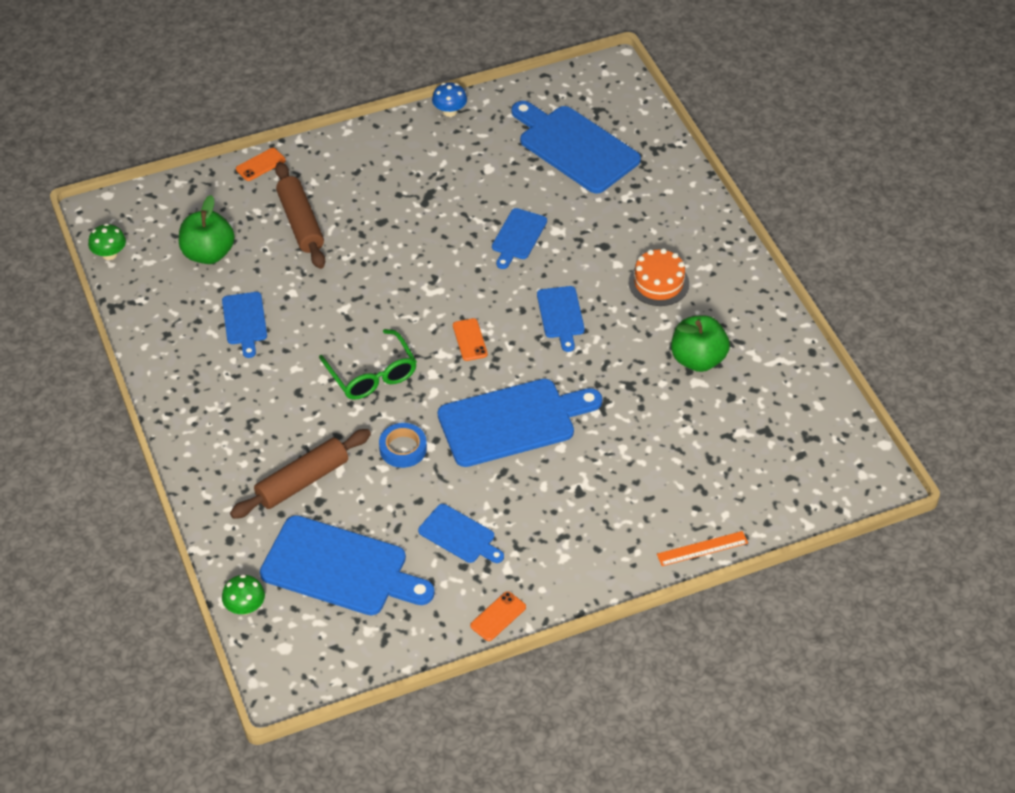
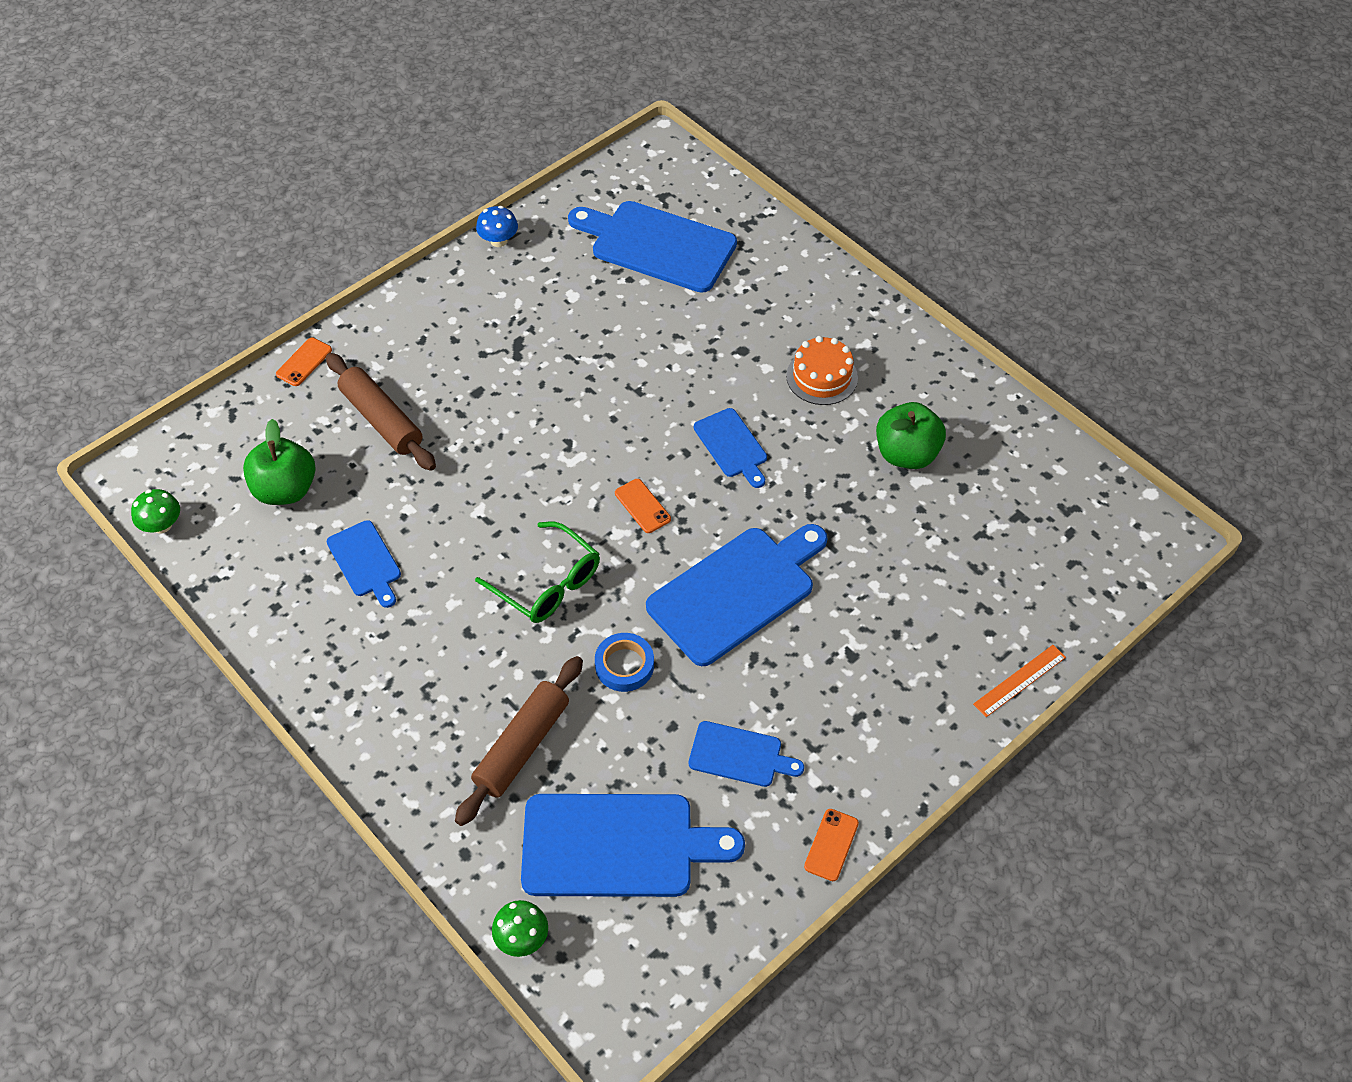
camera: 20 degrees left, 5 degrees up
(518, 237) = (641, 366): blue cutting board -> none

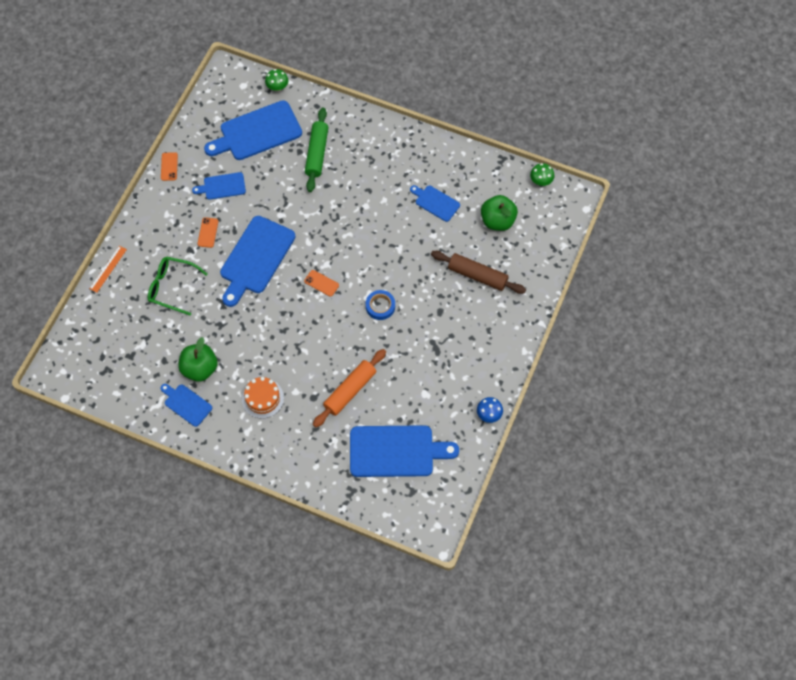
camera: 155 degrees right, 10 degrees up
(304, 362) = (539, 291): orange phone -> orange phone (208, 232)
(522, 746) = (317, 153): brown rolling pin -> green rolling pin
(548, 583) = (346, 226): green glasses -> green glasses (172, 287)
(624, 665) = (291, 204): blue tape -> blue tape (380, 306)
(682, 339) = (350, 390): none -> orange rolling pin
(732, 446) = (292, 335): blue cutting board -> blue cutting board (186, 404)

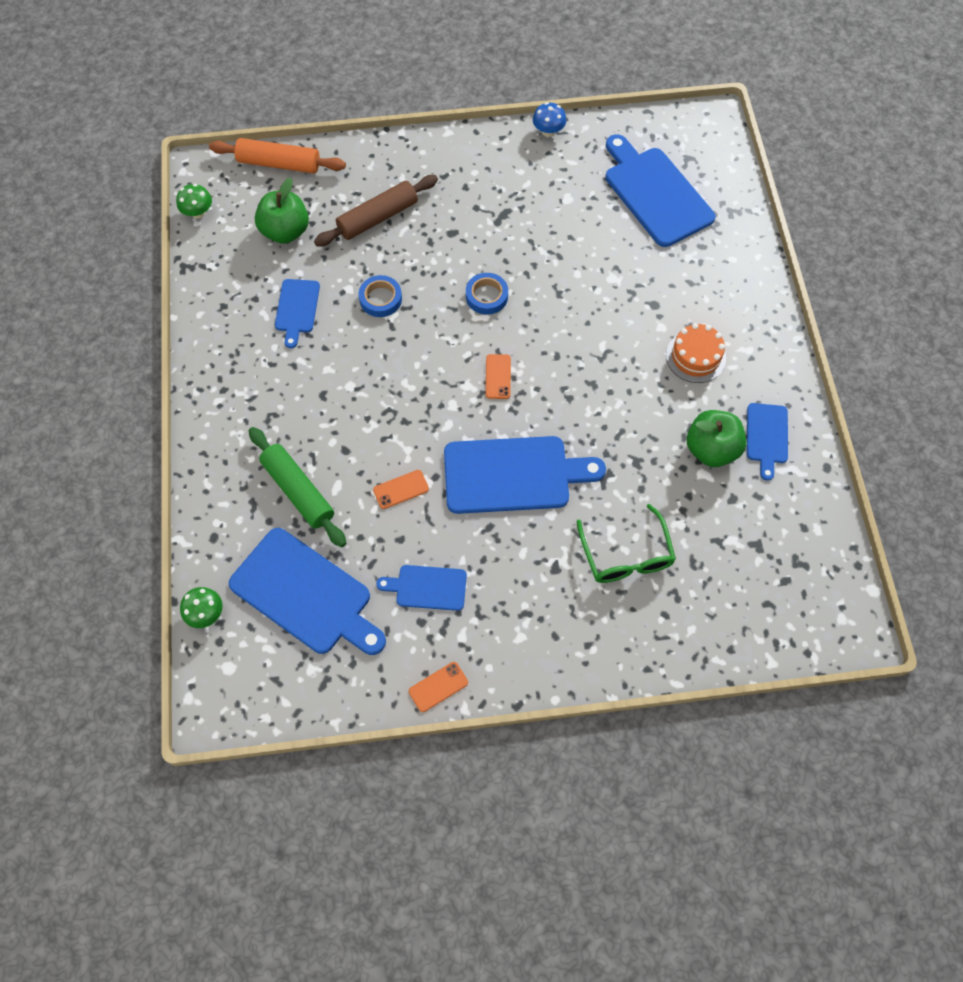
camera: 120 degrees left, 0 degrees up
(108, 269) = (658, 662): orange ruler -> none
(208, 232) = (513, 561): orange phone -> orange phone (401, 489)
(222, 186) = (427, 587): blue cutting board -> blue cutting board turned 135 degrees clockwise
(317, 153) = (298, 491): green rolling pin -> green rolling pin turned 75 degrees clockwise
(350, 390) = (618, 272): orange rolling pin -> orange rolling pin (279, 164)
(415, 248) = (380, 299): none -> blue tape
(477, 275) = (378, 217): brown rolling pin -> brown rolling pin turned 60 degrees clockwise

